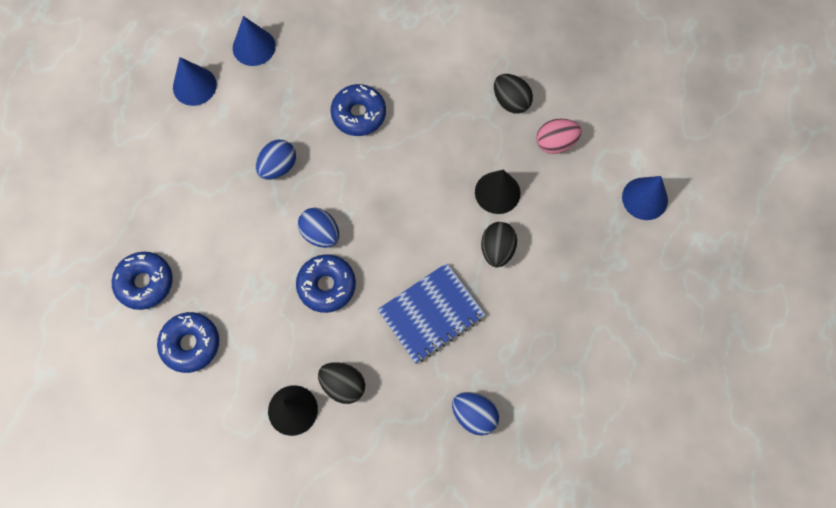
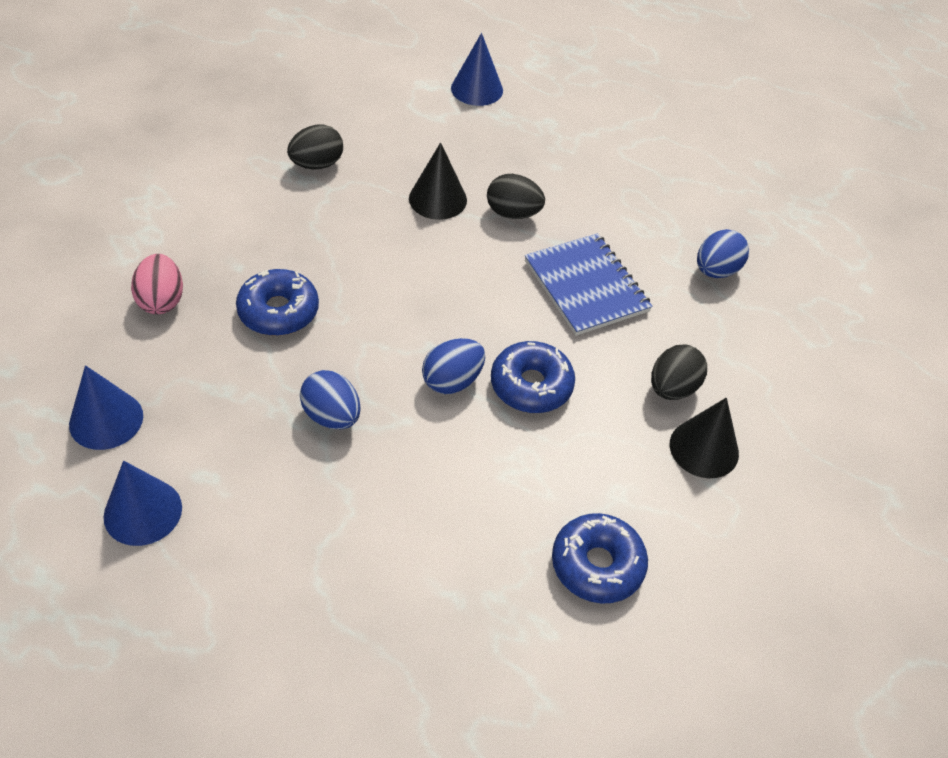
camera: 85 degrees left, 20 degrees down
(145, 283) = (485, 622): blue donut -> none
(555, 143) = (387, 140): pink egg -> pink egg (161, 300)

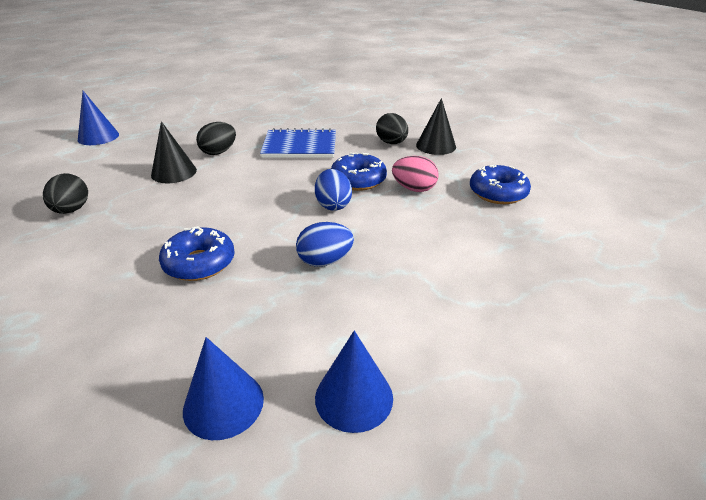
camera: 60 degrees left, 15 degrees down
(161, 300) = (113, 329): pink egg -> pink egg (414, 189)
(716, 270) = (324, 113): blue egg -> none

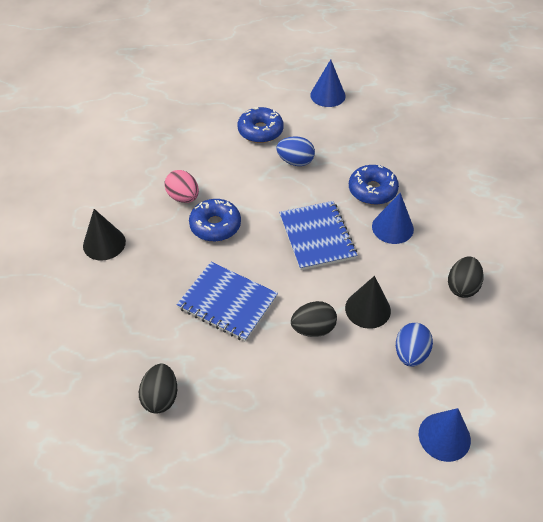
camera: 150 degrees left, 15 degrees up
(223, 404) = (382, 112): blue cone -> blue cone (392, 227)
(248, 201) = (317, 237): none -> blue notebook
(333, 205) = (256, 206): blue egg -> blue egg (410, 353)
(391, 143) = (138, 267): black egg -> black egg (160, 397)
(498, 193) = (130, 168): blue donut -> blue donut (260, 131)

